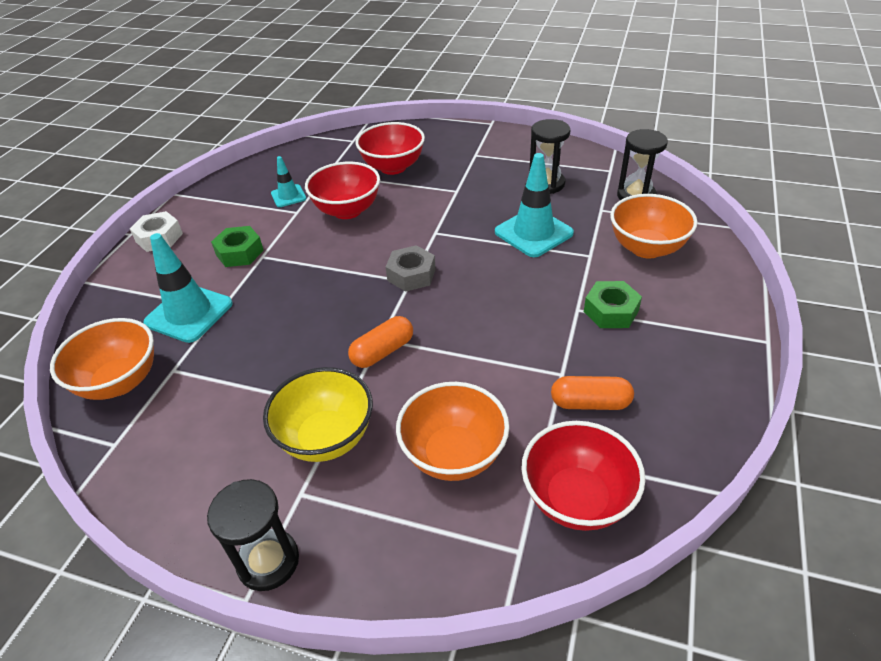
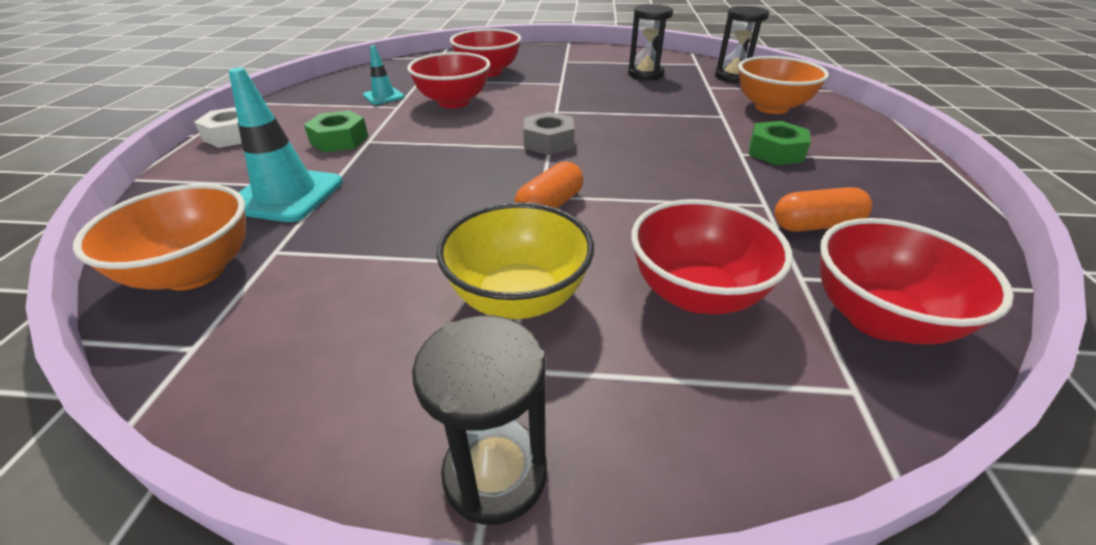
camera: 15 degrees left, 5 degrees down
(454, 454) = (695, 293): orange bowl -> red bowl
(533, 232) = (656, 105): turquoise traffic cone -> none

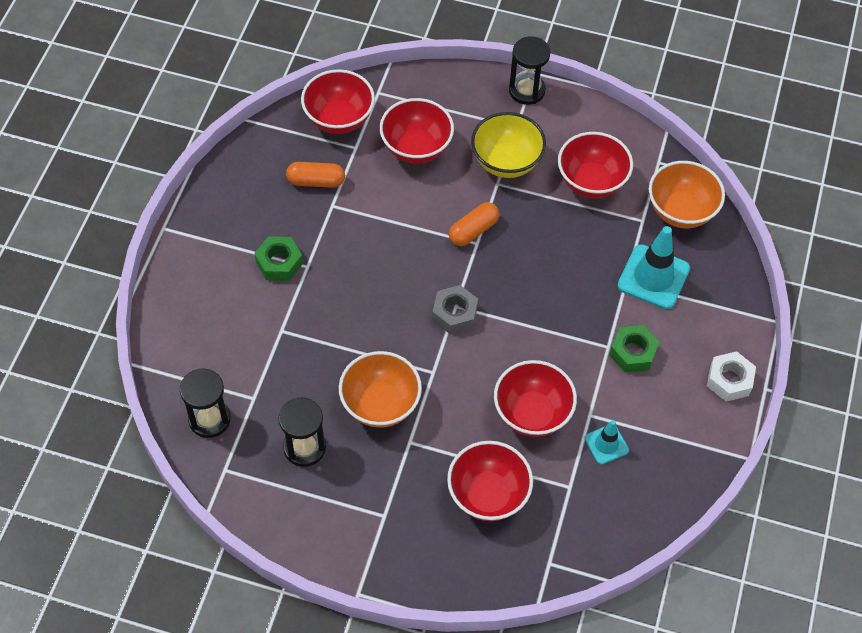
camera: 170 degrees left, 20 degrees up
(353, 291) = (591, 182): none -> red bowl
(771, 107) = (224, 337): orange bowl -> orange bowl (380, 404)

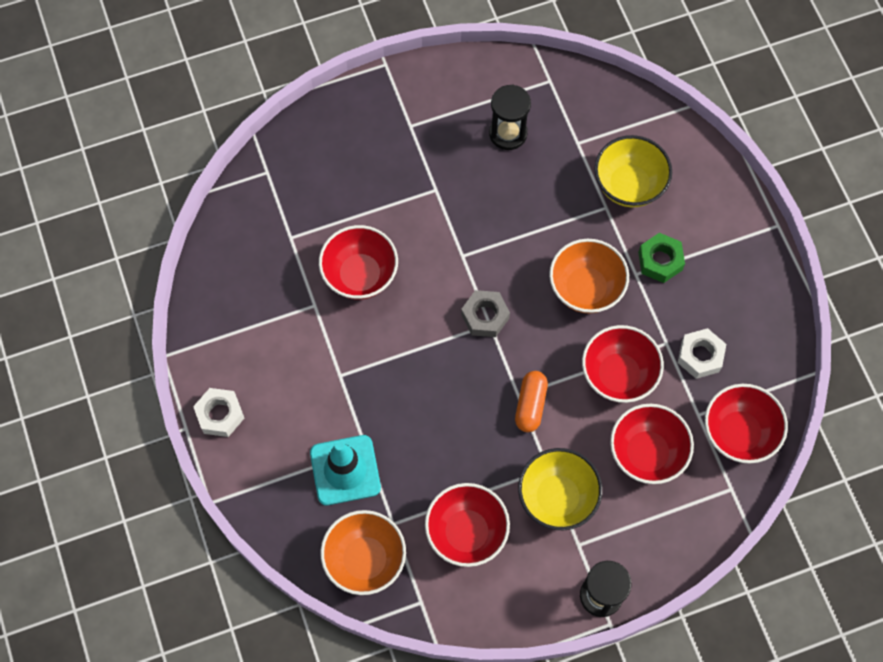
camera: 145 degrees right, 10 degrees up
(209, 419) = (594, 106): black hourglass -> none
(246, 335) = (629, 185): none -> yellow bowl
(316, 181) = (700, 356): orange capsule -> white nut
(380, 404) = (480, 202): orange bowl -> orange bowl (585, 288)
(488, 495) = (347, 190): red bowl -> red bowl (618, 375)
(606, 444) = (285, 290): turquoise traffic cone -> none
(633, 352) = (316, 384): green nut -> none

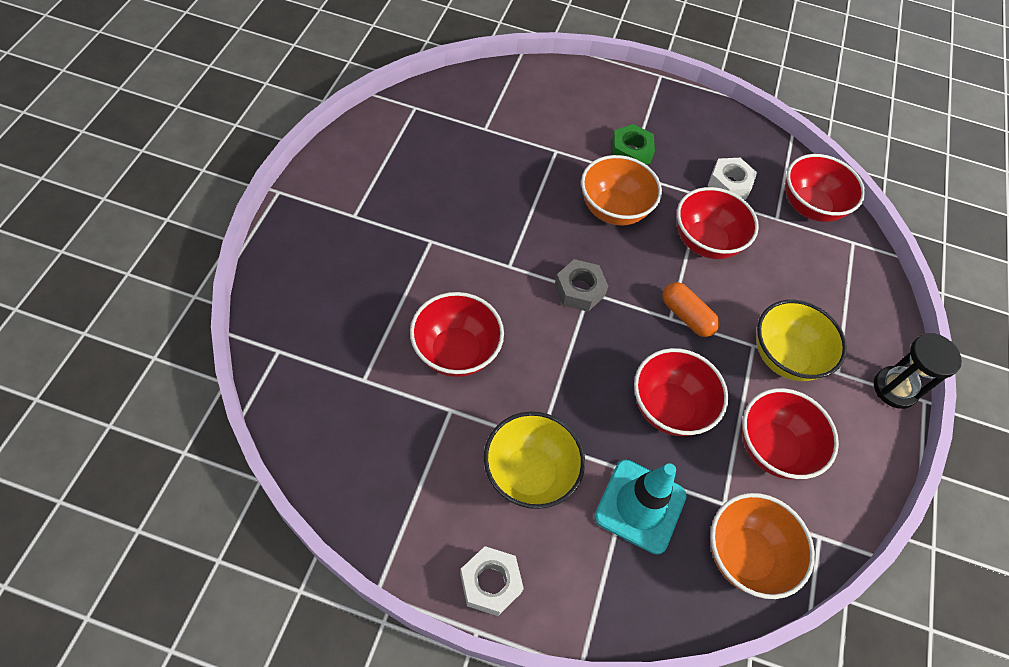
camera: 60 degrees left, 10 degrees down
(508, 133) = (431, 161): black hourglass -> none
(629, 185) = (551, 126): yellow bowl -> yellow bowl (529, 474)
(646, 453) = (787, 271): red bowl -> red bowl (669, 408)

